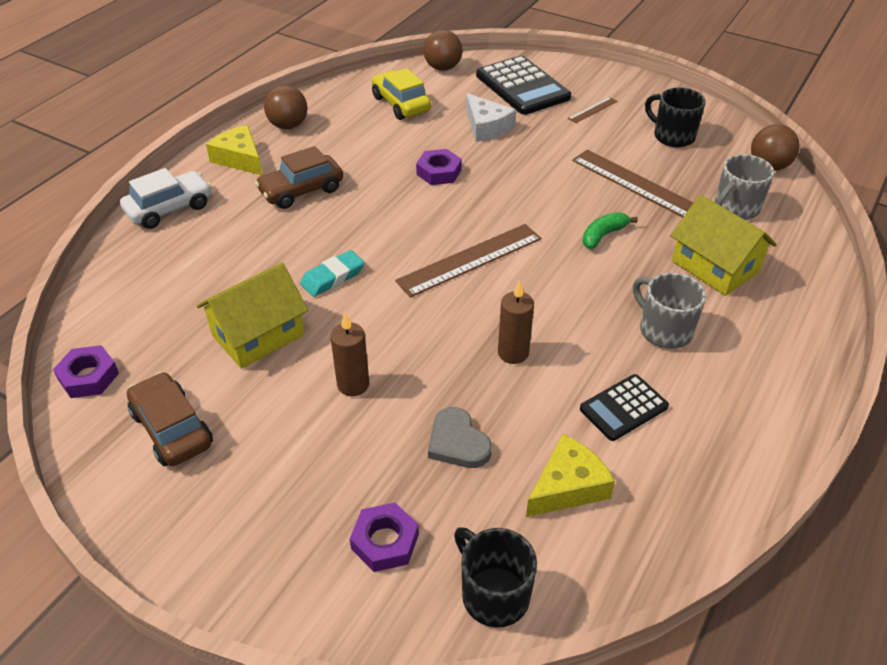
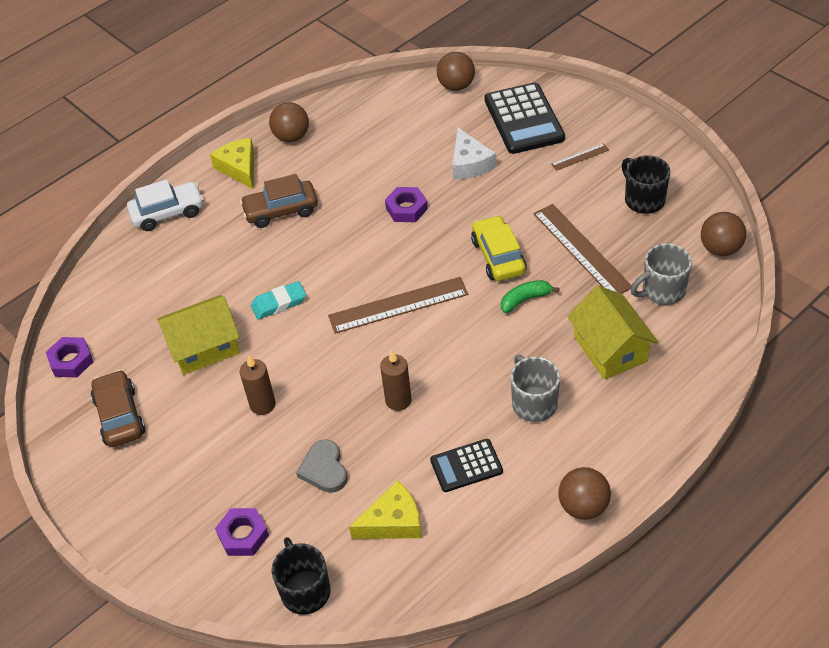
camera: 20 degrees right, 5 degrees up
(401, 104) = (401, 125): yellow car -> yellow car (498, 256)
(775, 426) = (583, 506): none -> brown ball

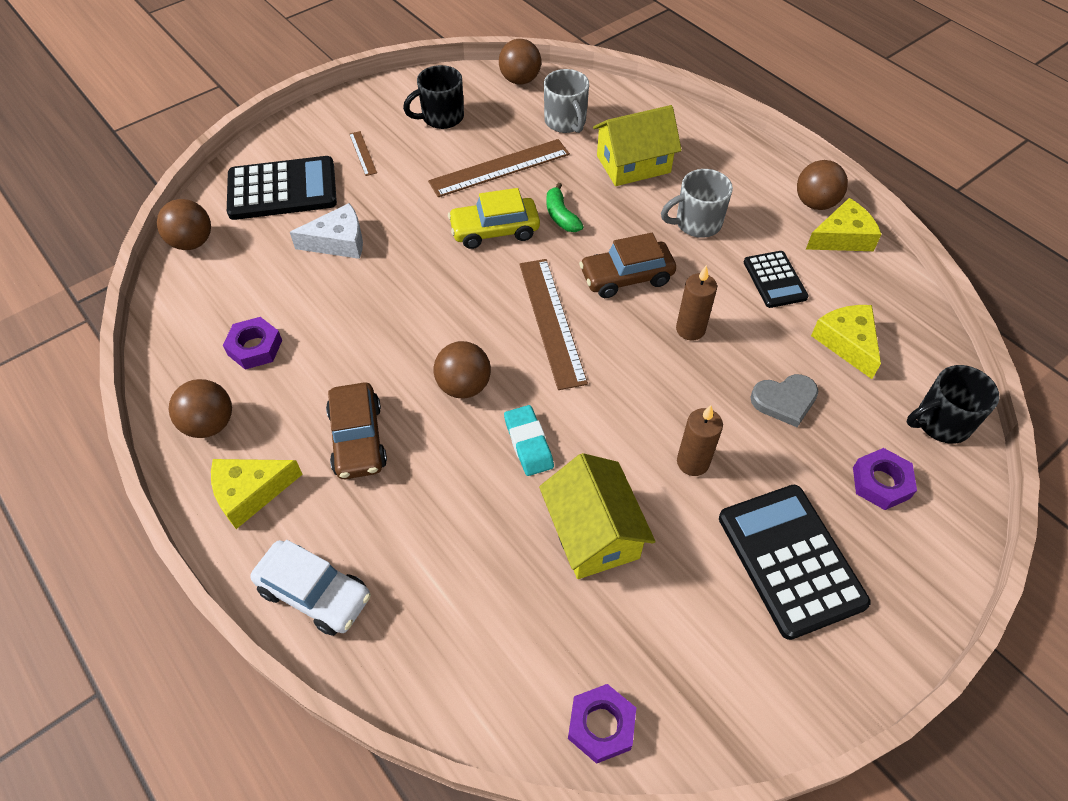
camera: 90 degrees left, 5 degrees up
(120, 416) = (708, 641): brown car -> brown car (626, 277)
(168, 213) = (315, 593): white car -> white car turned 135 degrees clockwise
(177, 467) = (790, 560): none -> black calculator
(329, 260) = (464, 386): none -> brown ball
(406, 208) = (396, 304): purple nut -> purple nut (255, 347)
(535, 528) = (842, 237): none -> yellow cheese

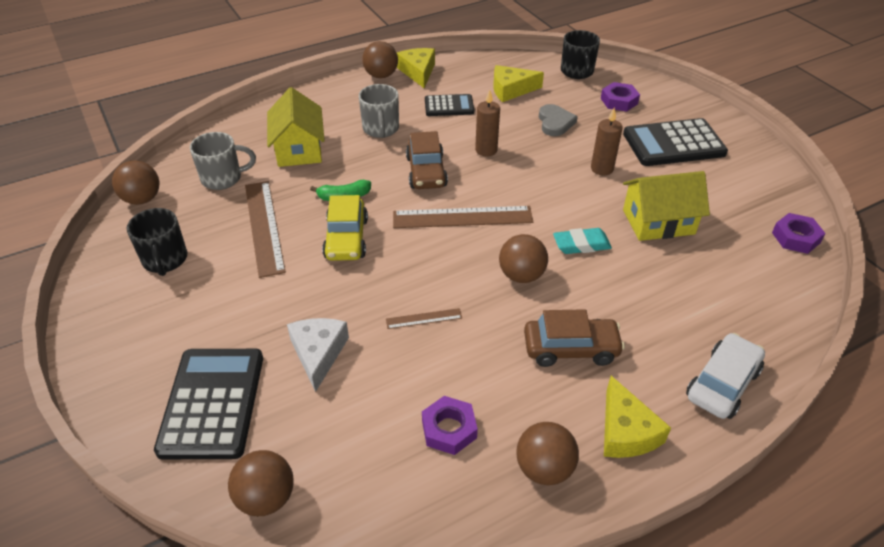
camera: 80 degrees left, 10 degrees down
(362, 153) = (187, 327): brown ruler -> brown ruler (424, 318)

